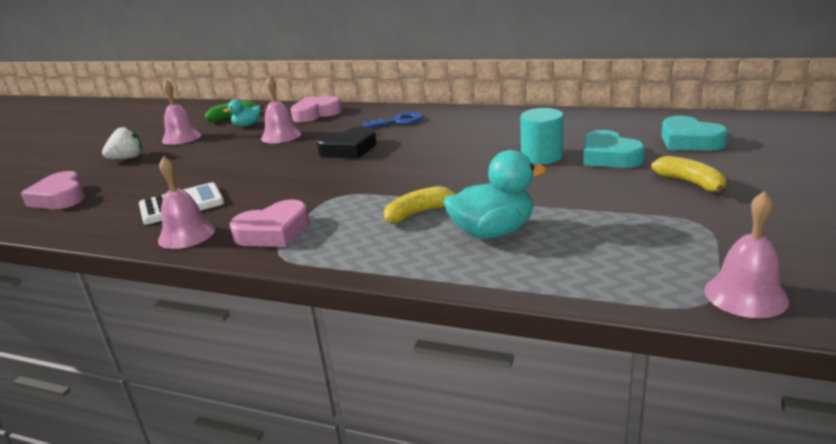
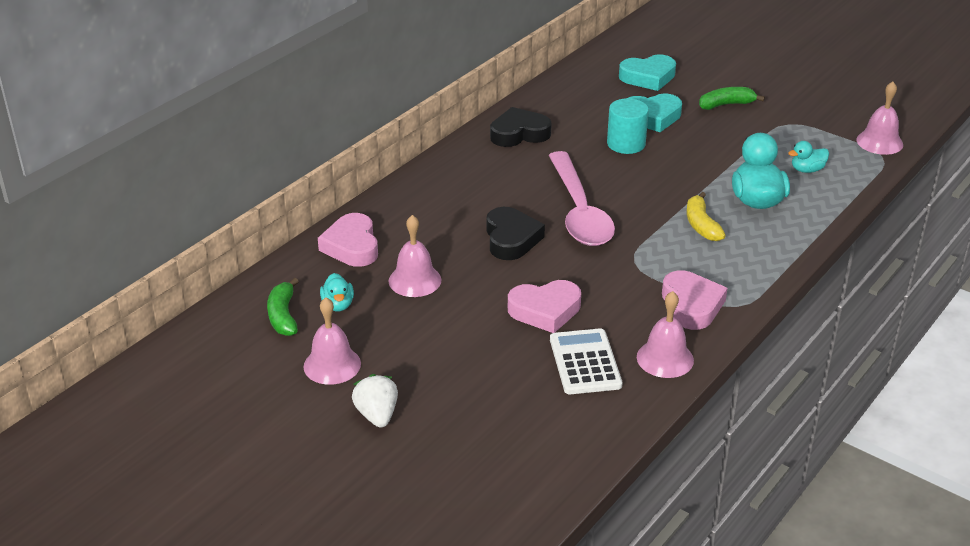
camera: 75 degrees left, 10 degrees up
(60, 197) = (485, 467): pink heart -> pink heart (545, 310)
(398, 121) = (449, 195): blue key -> none
(406, 162) = (579, 211): none -> pink spoon
(512, 121) = (519, 133): none -> black heart
(596, 251) = (807, 170): none -> turquoise duck
(690, 183) = (726, 105): yellow banana -> green banana

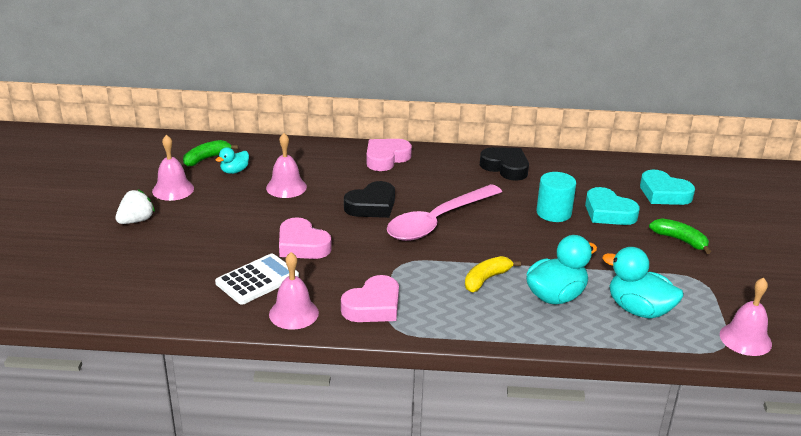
camera: 55 degrees right, 5 degrees down
(352, 246) = (300, 155): pink heart -> pink heart (386, 158)
(807, 170) = (638, 310): turquoise duck -> turquoise duck, size x1.84

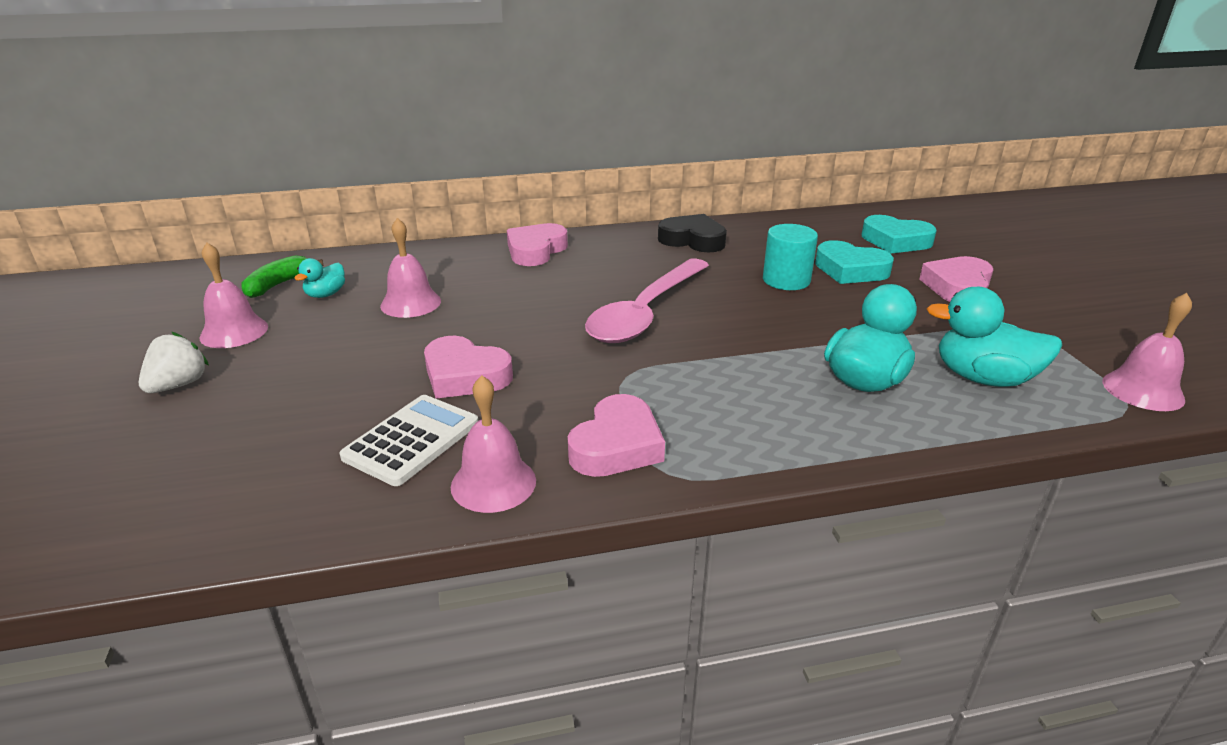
camera: 15 degrees left, 0 degrees up
(372, 206) = (544, 308): black heart -> none
(486, 279) = (758, 375): yellow banana -> none
(680, 240) = (958, 287): green banana -> pink heart

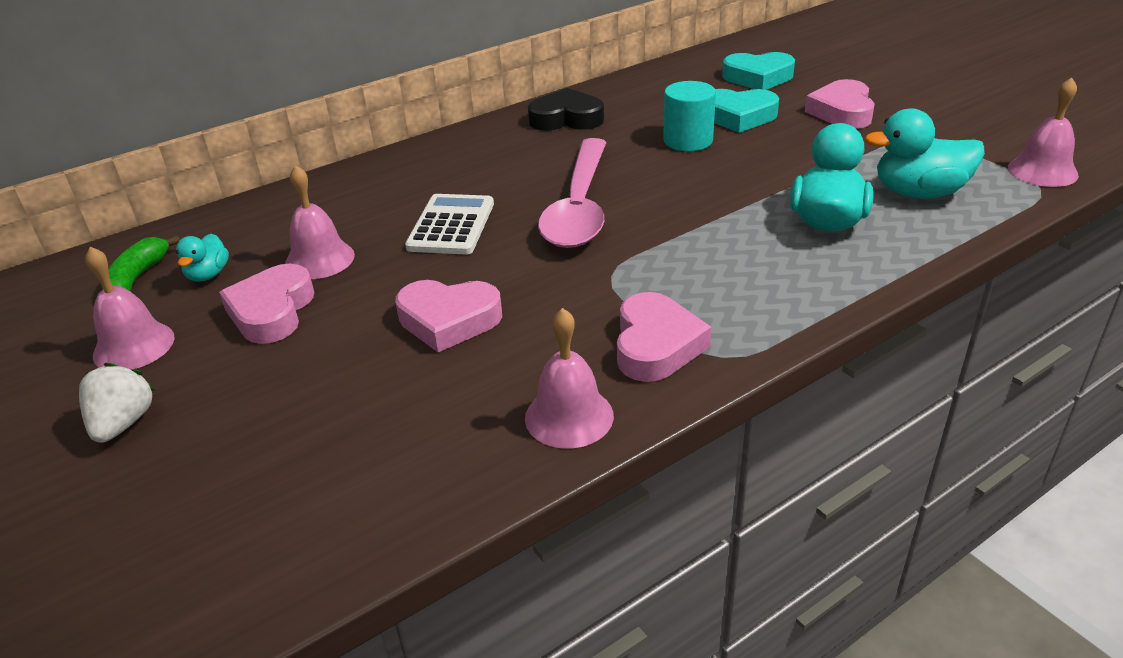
camera: 20 degrees left, 5 degrees up
(411, 440) = (450, 401): white calculator -> white calculator (451, 225)
(535, 251) = (410, 167): pink heart -> pink heart (272, 311)

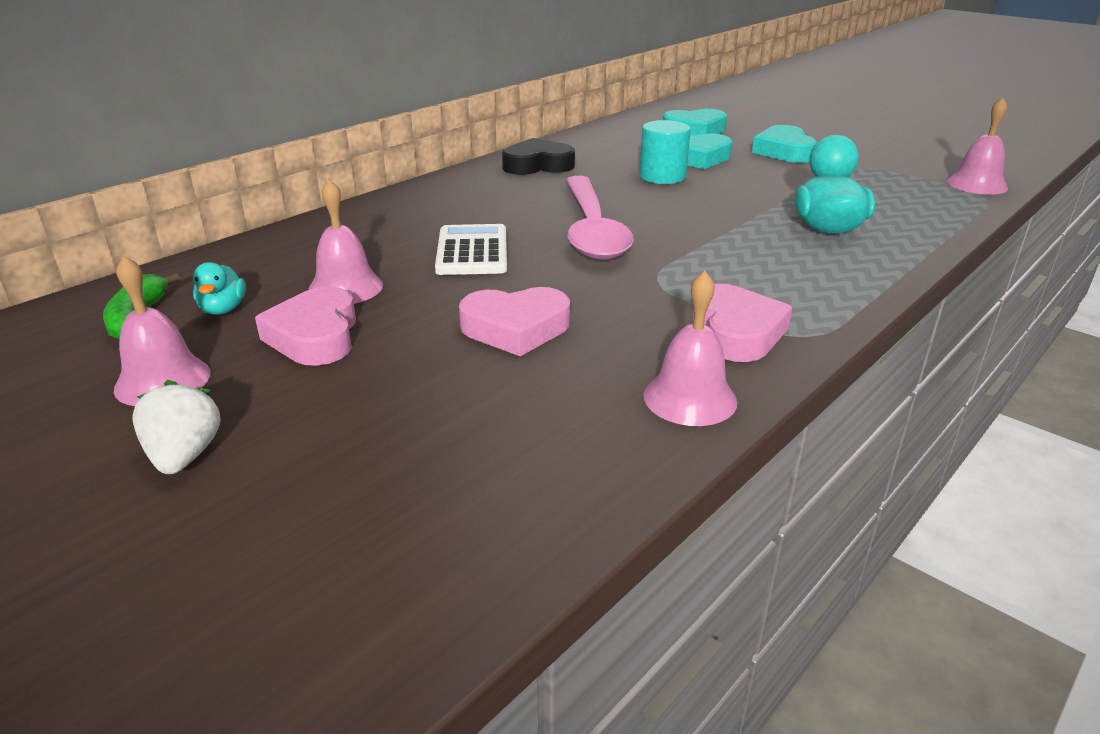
camera: 15 degrees left, 5 degrees down
(842, 112) = (784, 151): pink heart -> turquoise heart
(919, 193) = (889, 204): turquoise duck -> none

